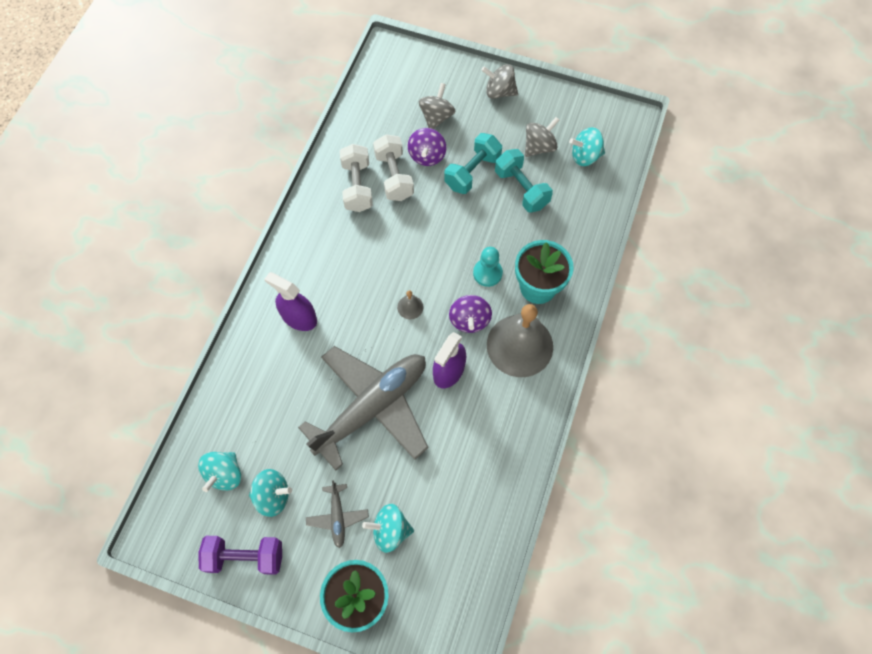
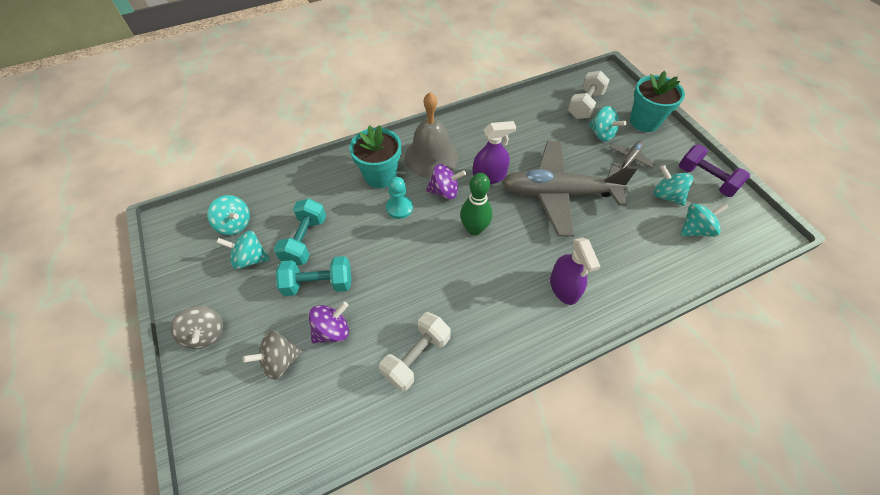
camera: 135 degrees left, 10 degrees down
(394, 176) = (378, 337): white dumbbell -> white dumbbell (585, 105)
(410, 307) = (474, 229): grey bell -> green bowling pin
(469, 320) = (444, 191): purple spinning top -> purple spinning top turned 45 degrees clockwise
(539, 147) = (250, 258): grey spinning top -> turquoise spinning top

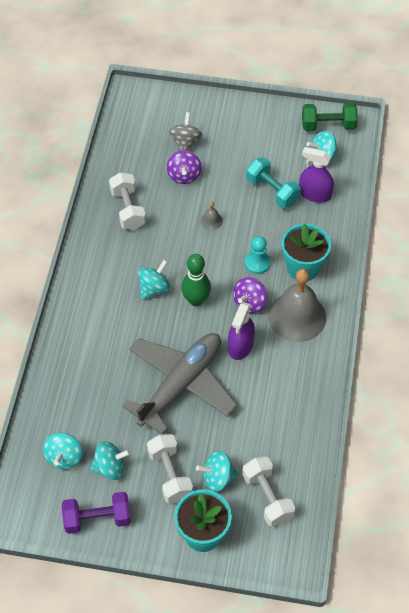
camera: 125 degrees right, 0 degrees up
(186, 240) = (328, 126): none -> green dumbbell
(205, 334) = (236, 114): grey spinning top -> none
(250, 258) = (280, 155): turquoise spinning top -> turquoise spinning top (154, 288)
(318, 284) = (227, 183): turquoise dumbbell -> none
(377, 269) = (211, 221): none -> grey bell
(564, 287) = (100, 323): purple spray bottle -> purple spray bottle (315, 194)
(629, 159) = (170, 475): grey plane -> white dumbbell

